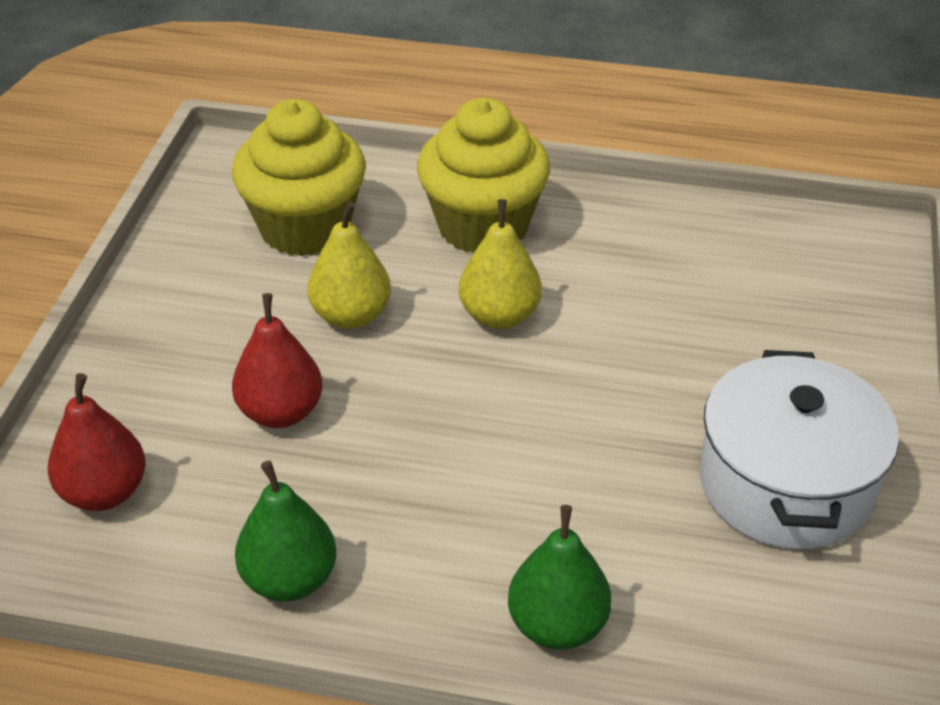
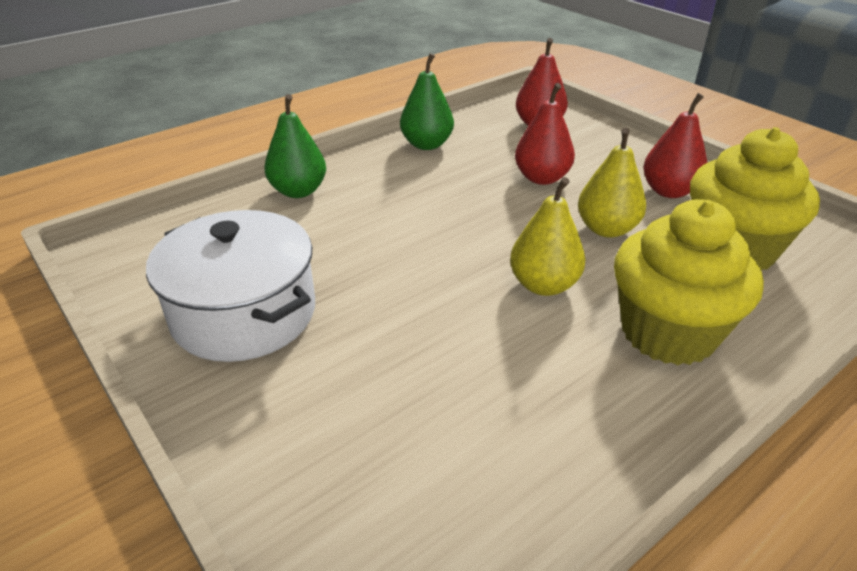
camera: 130 degrees right, 5 degrees down
(214, 301) = (669, 191): none -> red pear

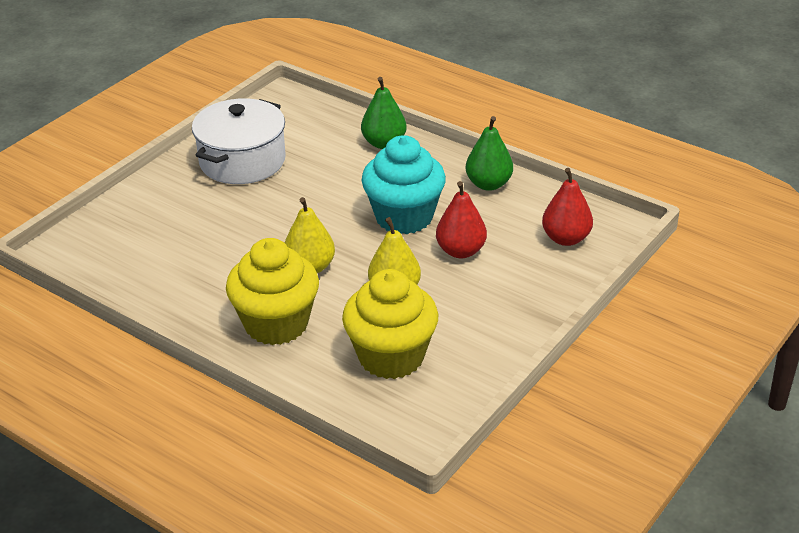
camera: 75 degrees right, 0 degrees up
(462, 201) = (404, 217): none -> turquoise cupcake
(669, 191) = (472, 322): red pear -> none

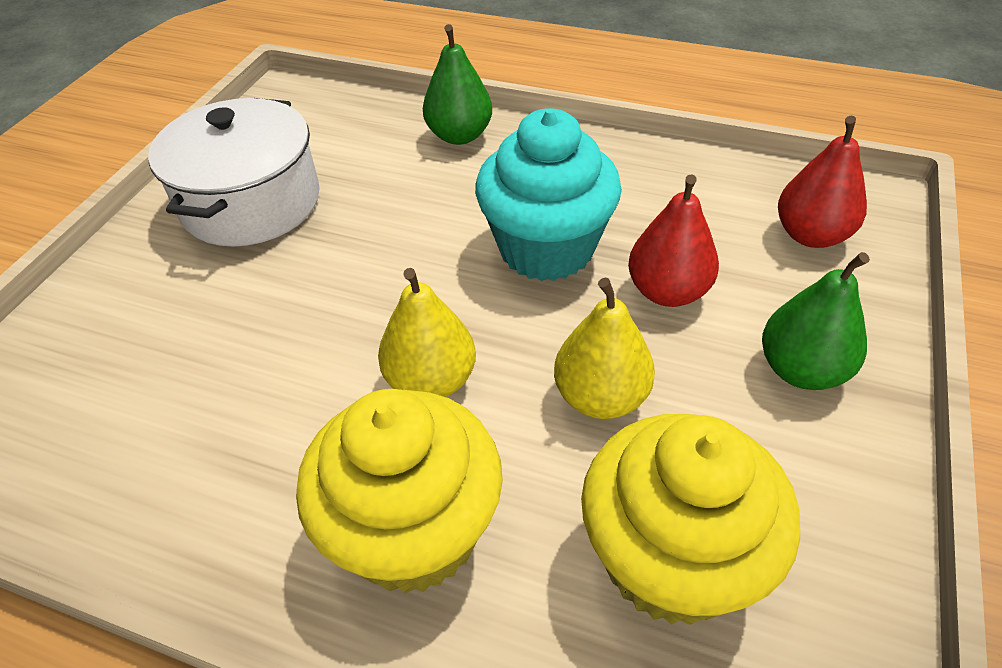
camera: 15 degrees left, 10 degrees up
(488, 184) = (643, 169): green pear -> green pear (801, 370)

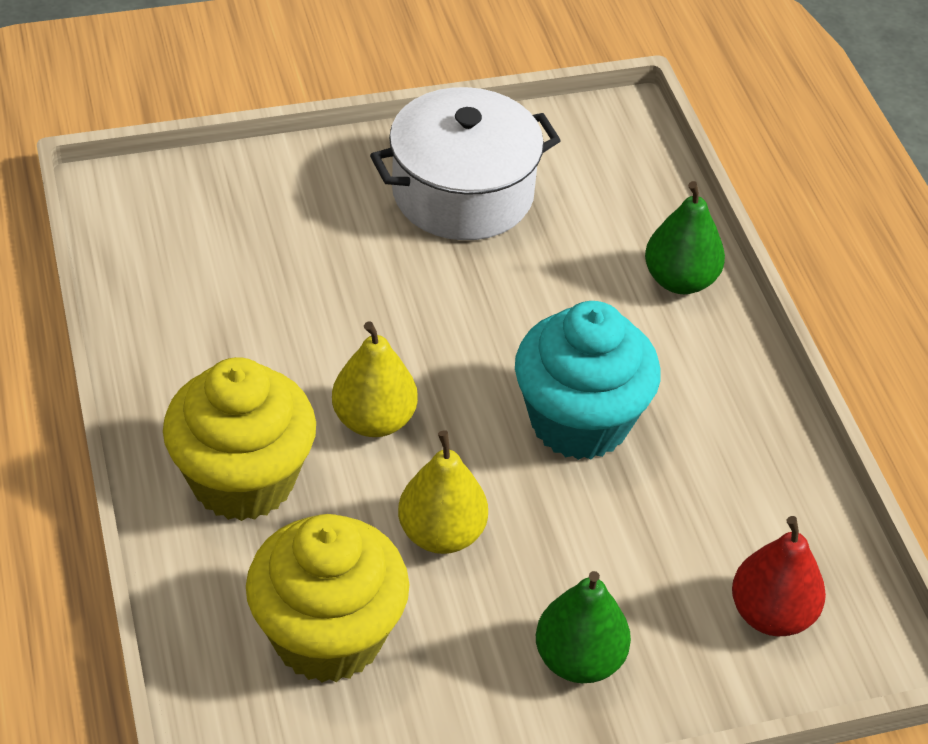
camera: 50 degrees right, 0 degrees up
(667, 291) = (597, 531): red pear -> none

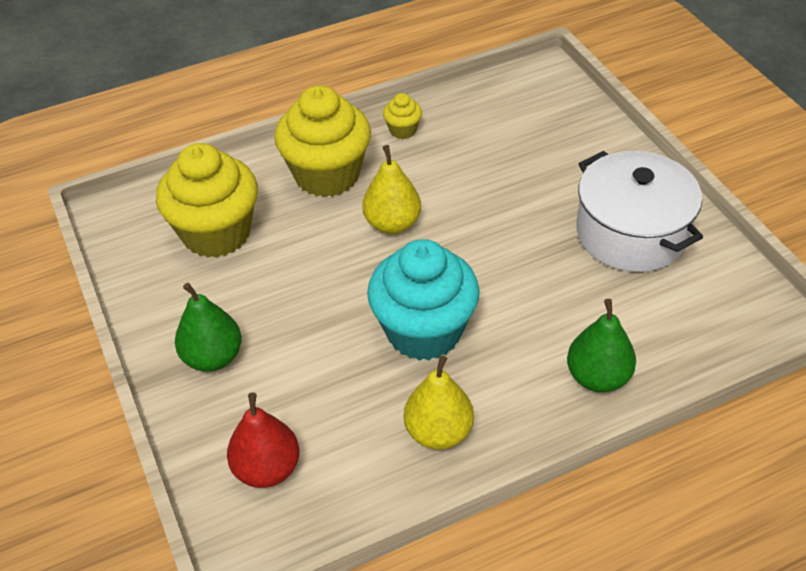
camera: 85 degrees right, 0 degrees up
(174, 374) = (403, 130): none -> yellow cupcake
(441, 533) = (305, 272): yellow pear -> yellow pear (438, 432)

